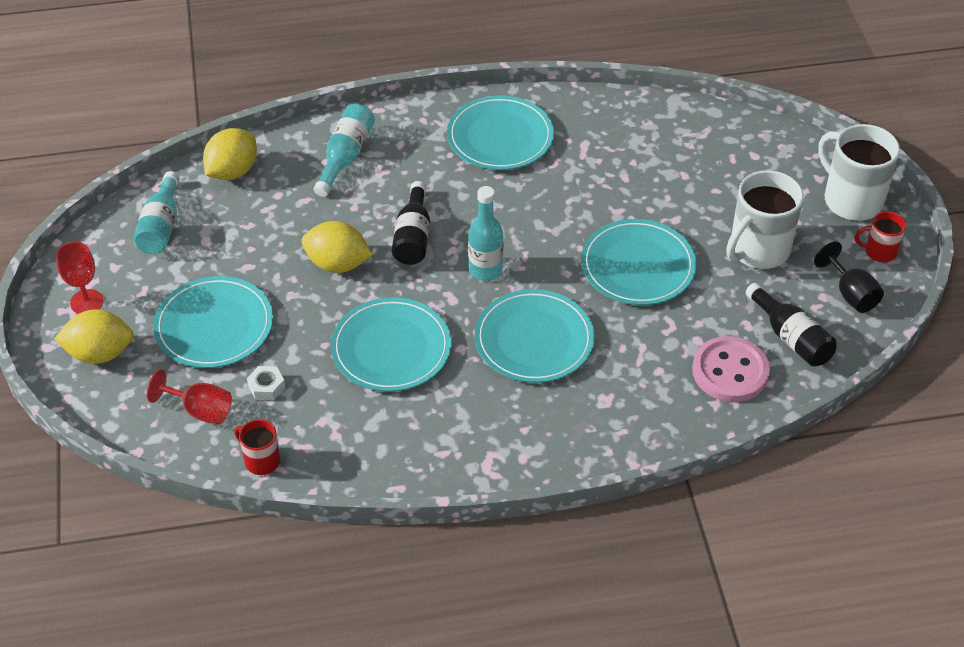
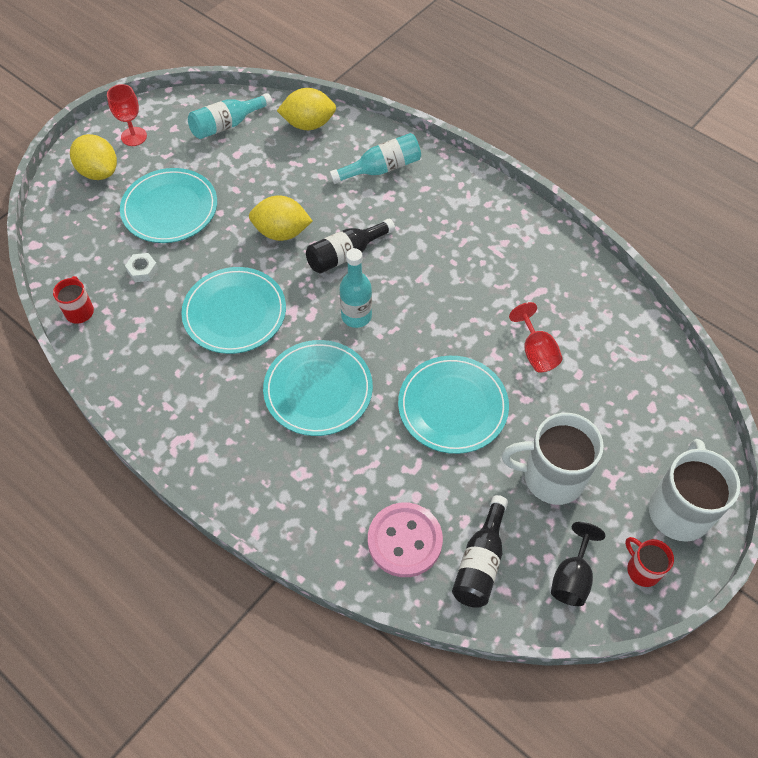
camera: 50 degrees right, 10 degrees up
(200, 410) = (95, 251): red goblet -> red goblet (536, 352)
(337, 264) = (281, 232): yellow lemon -> yellow lemon turned 60 degrees counterclockwise
(500, 137) = (492, 237): turquoise plate -> none

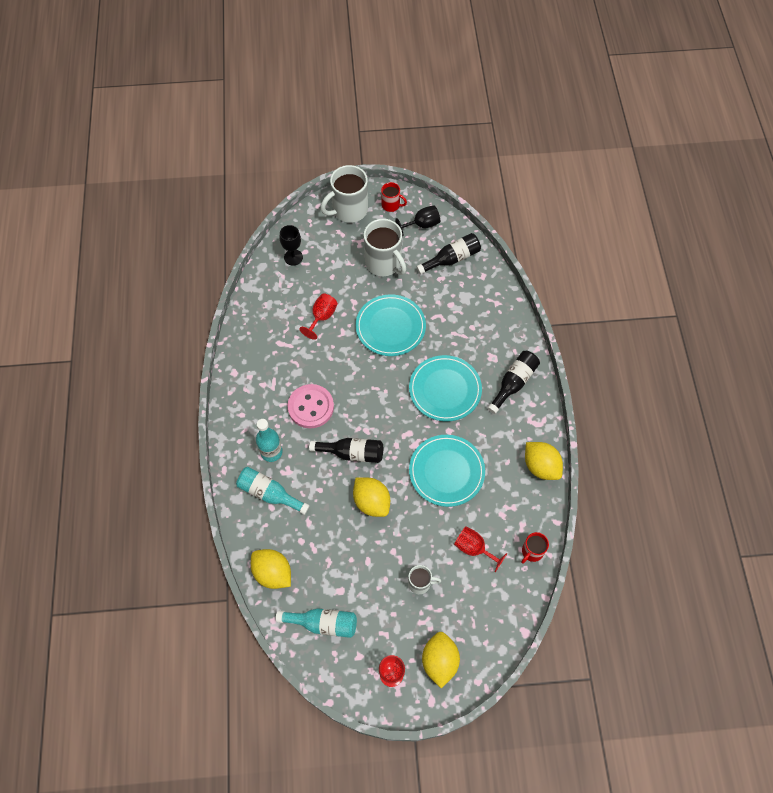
camera: 135 degrees left, 5 degrees up
(135, 397) = (540, 466): none -> yellow lemon
(143, 270) = (474, 548): white nut -> red goblet
(170, 208) = (420, 583): turquoise plate -> white mug
(246, 464) = (513, 383): none -> black bottle
(356, 316) = (385, 412): turquoise bottle -> turquoise bottle (271, 452)
(404, 541) = (474, 292): pink button -> pink button (311, 407)
(642, 569) = (391, 205): red mug -> red mug turned 75 degrees counterclockwise
(654, 389) = (293, 257): none -> black goblet

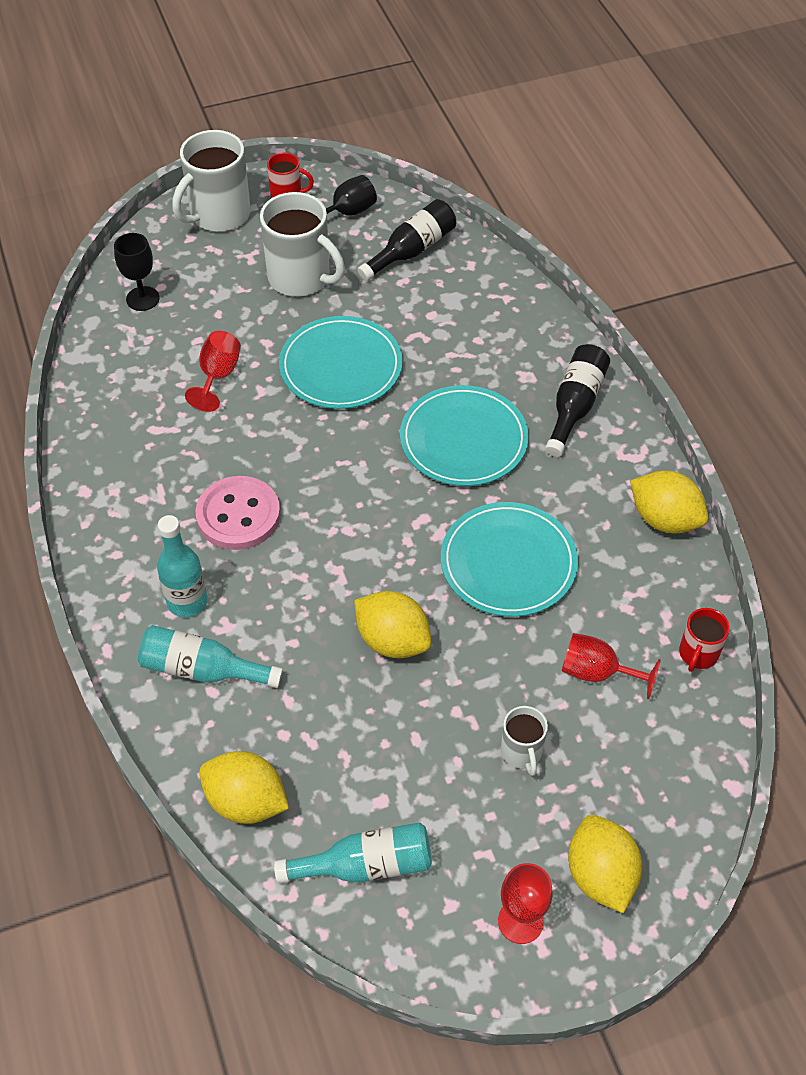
camera: 15 degrees left, 10 degrees down
(352, 453) = (334, 571): black bottle -> none
(420, 583) = (522, 752): white mug -> white mug turned 90 degrees clockwise

